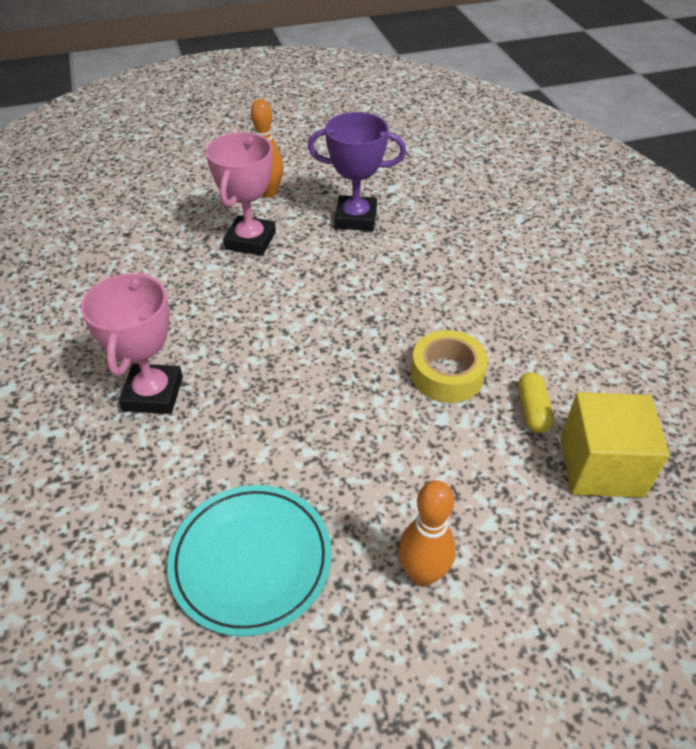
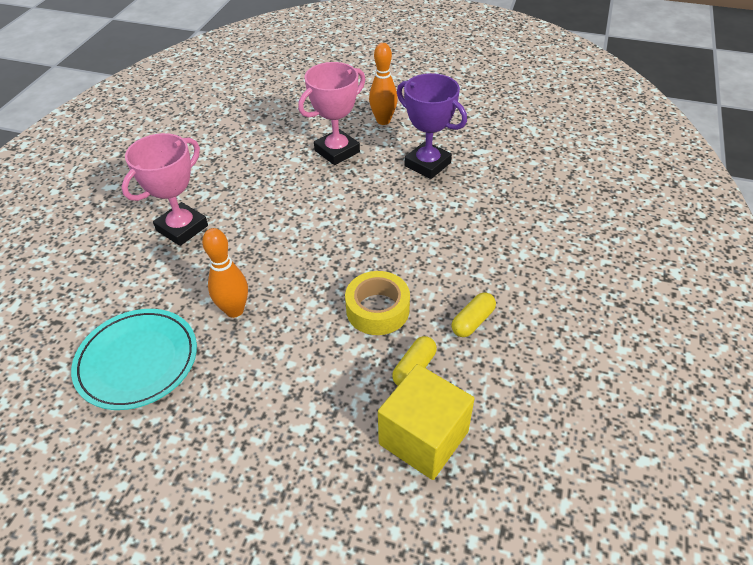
camera: 35 degrees right, 0 degrees up
(422, 574) = (224, 432): orange bowling pin -> orange bowling pin (234, 310)
(538, 343) = (472, 321): none -> yellow capsule

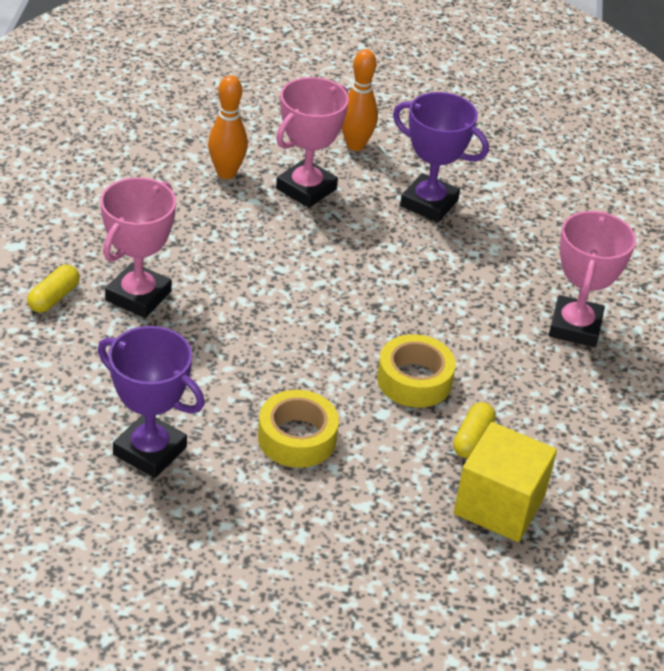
camera: 15 degrees left, 5 degrees down
(137, 361) = (150, 451): turquoise plate -> purple trophy
(234, 310) = (244, 389): orange bowling pin -> orange bowling pin (226, 173)
(263, 357) = (297, 438): none -> yellow tape
(472, 321) = (526, 387): yellow capsule -> yellow capsule (54, 298)
(526, 269) = (575, 327): none -> pink trophy

